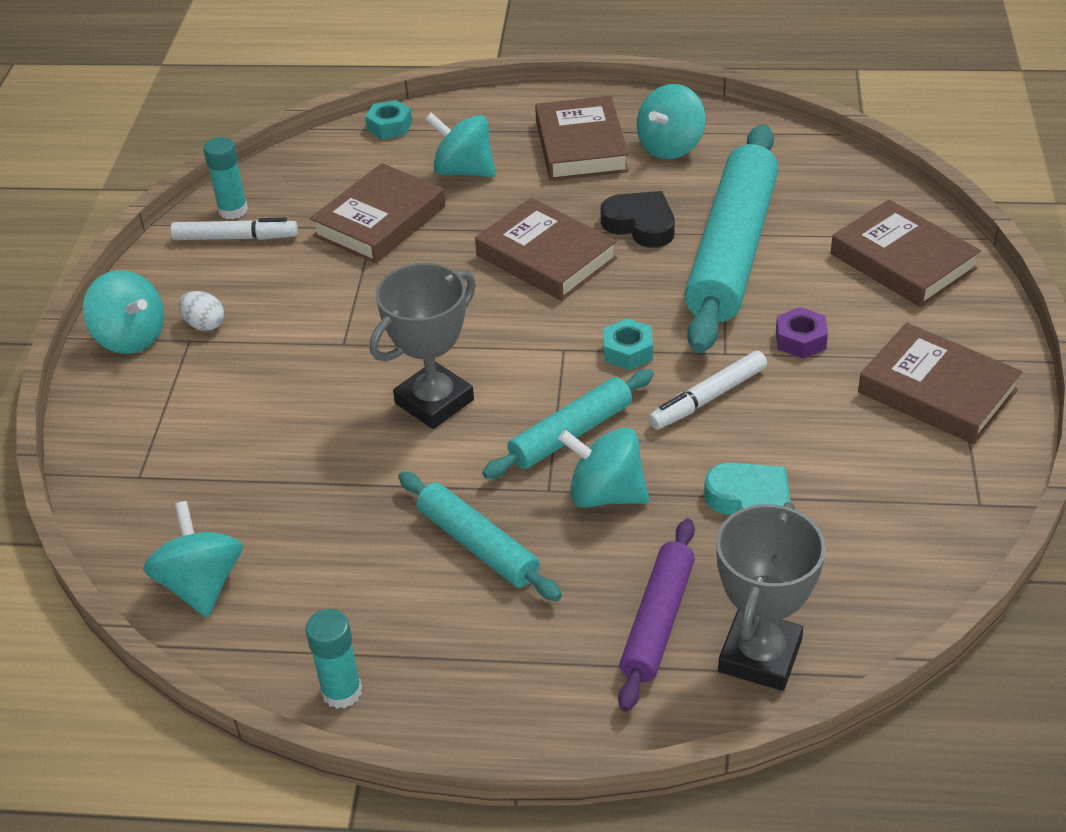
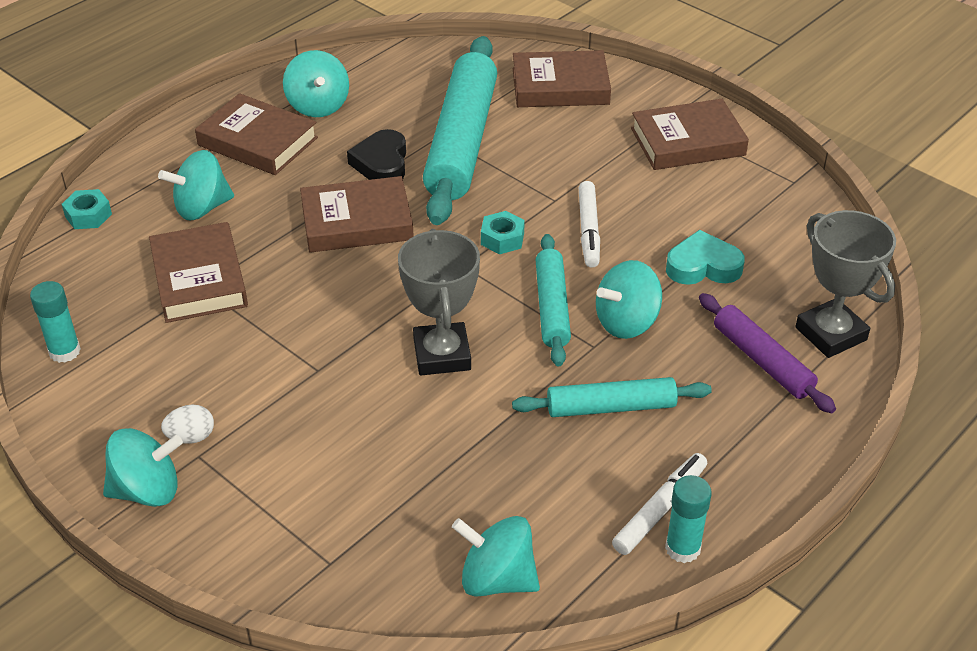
camera: 55 degrees left, 0 degrees up
(235, 238) = (103, 367): white marker -> white marker (659, 509)
(640, 225) = (381, 163): black heart -> black heart turned 75 degrees counterclockwise
(732, 251) = (462, 142): turquoise rolling pin -> turquoise rolling pin turned 45 degrees clockwise
(800, 340) = (581, 164): purple nut -> none

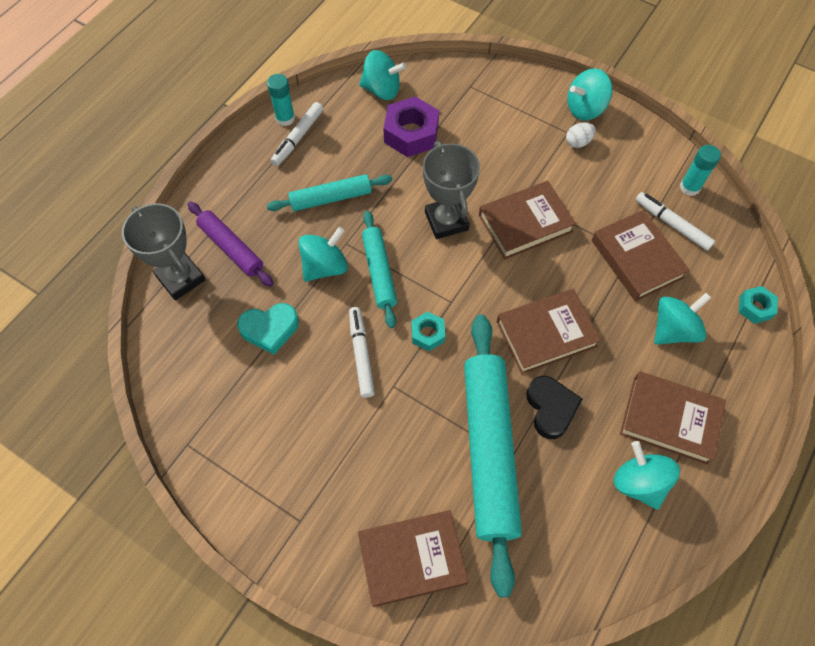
camera: 170 degrees right, 20 degrees up
(125, 310) = (672, 224): none -> white marker
(462, 489) = (411, 133): none -> purple nut
(687, 142) = (281, 487): brown book -> brown book (525, 223)

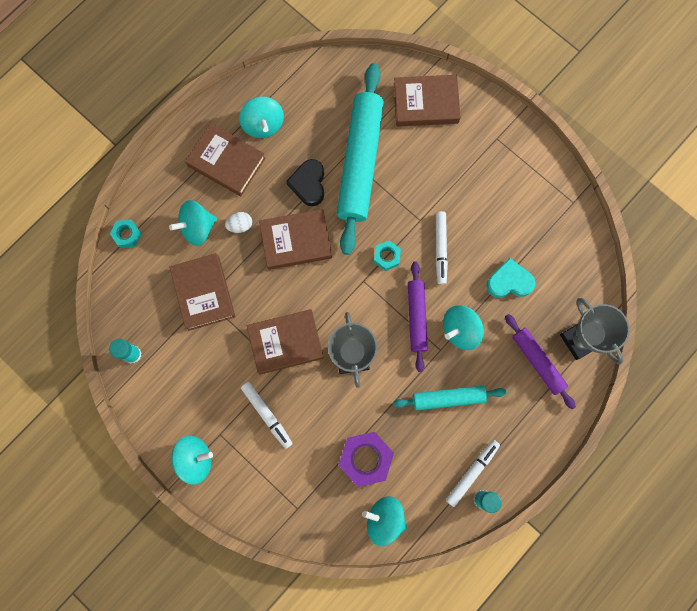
camera: 170 degrees left, 15 degrees up
(379, 272) = (416, 317): turquoise rolling pin -> purple rolling pin
(578, 142) = (214, 421): white egg -> white egg (240, 225)
(672, 224) = (162, 320): white marker -> white marker (267, 415)

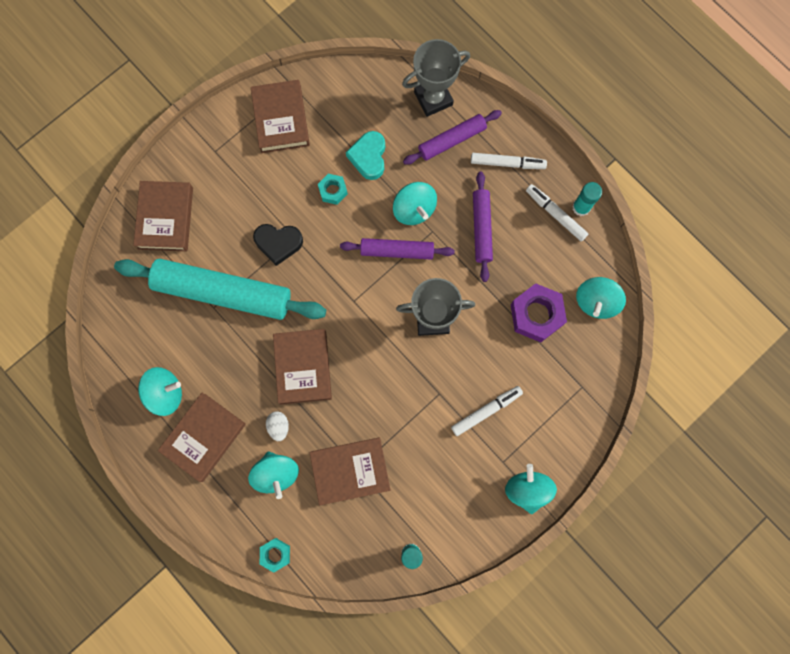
camera: 85 degrees left, 0 degrees up
(285, 342) = (412, 386): brown book -> brown book (281, 119)
(308, 184) = (241, 349): black heart -> black heart (278, 243)
(387, 257) = (330, 274): turquoise nut -> turquoise nut (333, 191)
(440, 249) = (327, 220): white marker -> white marker (507, 163)
(448, 398) = (481, 228): turquoise rolling pin -> purple rolling pin

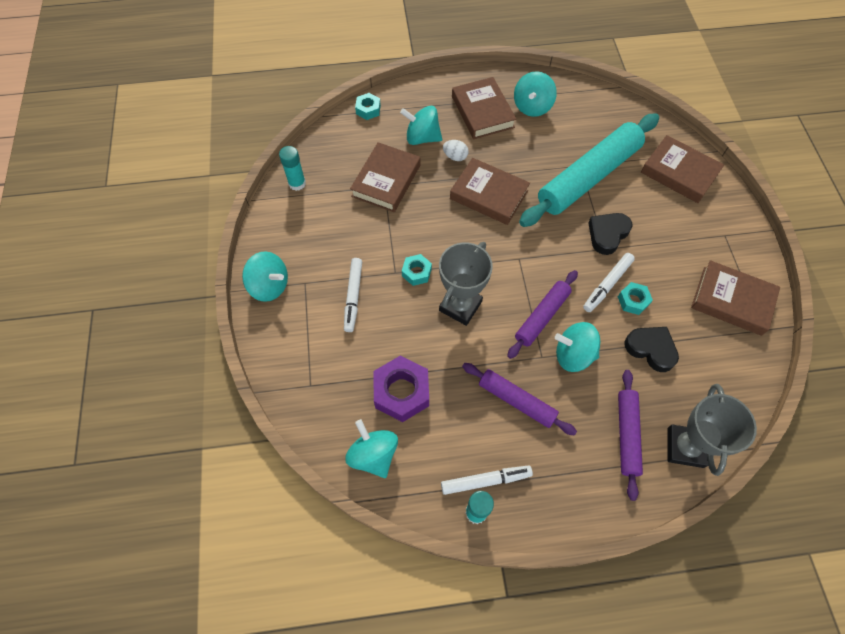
camera: 125 degrees right, 15 degrees down
(368, 157) = (651, 349): turquoise heart -> black heart
(426, 375) = (416, 272): none -> turquoise nut
(507, 163) = (570, 472): white marker -> white marker (607, 285)

